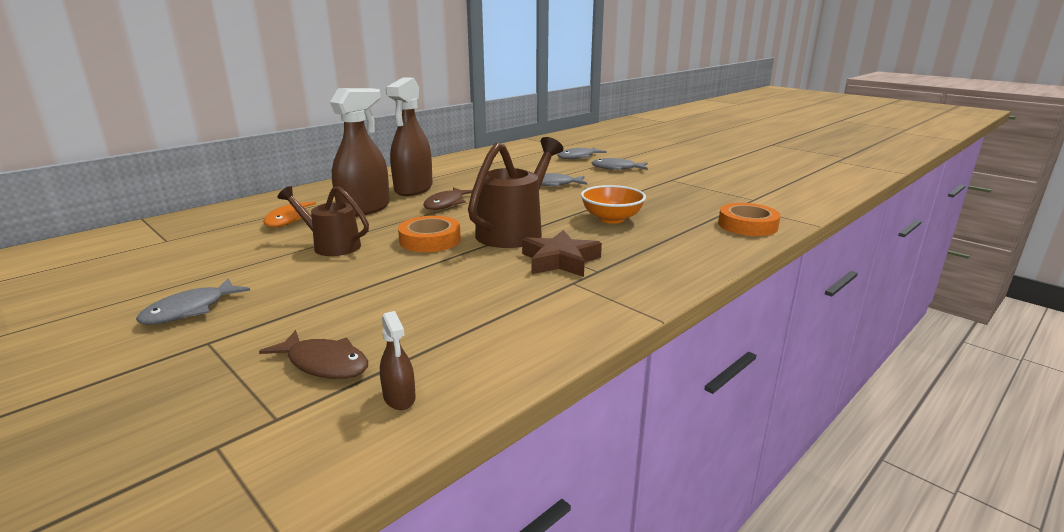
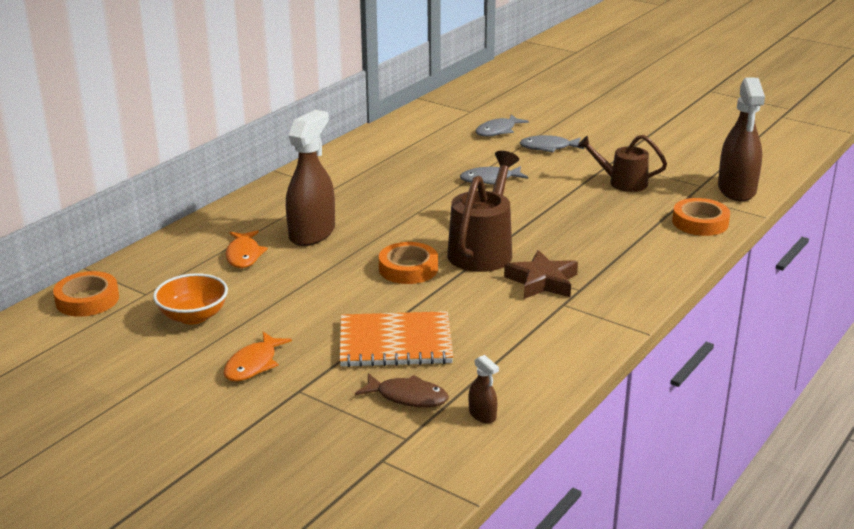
camera: 10 degrees left, 5 degrees up
(109, 241) = (87, 300): none -> orange tape
(190, 310) = (253, 364): grey fish -> orange fish
(331, 245) = (317, 284): brown watering can -> brown watering can (622, 182)
(362, 302) = (395, 342): none -> orange notebook
(413, 189) = (343, 199): brown spray bottle -> brown spray bottle (736, 190)
(446, 204) = (393, 219): brown fish -> none
(611, 219) = (569, 225): orange bowl -> orange bowl (193, 316)

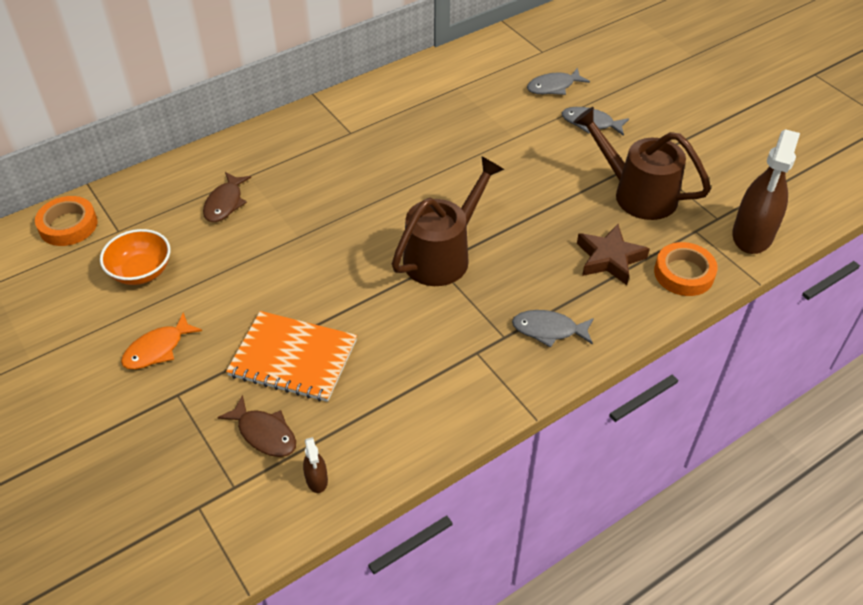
camera: 20 degrees right, 20 degrees up
(244, 255) = (225, 203): orange fish -> brown fish
(312, 233) = (299, 190): brown spray bottle -> none
(408, 269) = (359, 262): orange tape -> none
(490, 180) = (505, 156): grey fish -> grey fish (548, 330)
(542, 281) = (474, 315): brown star -> brown star (609, 258)
(622, 182) = (636, 193): brown watering can -> brown watering can, size x1.56

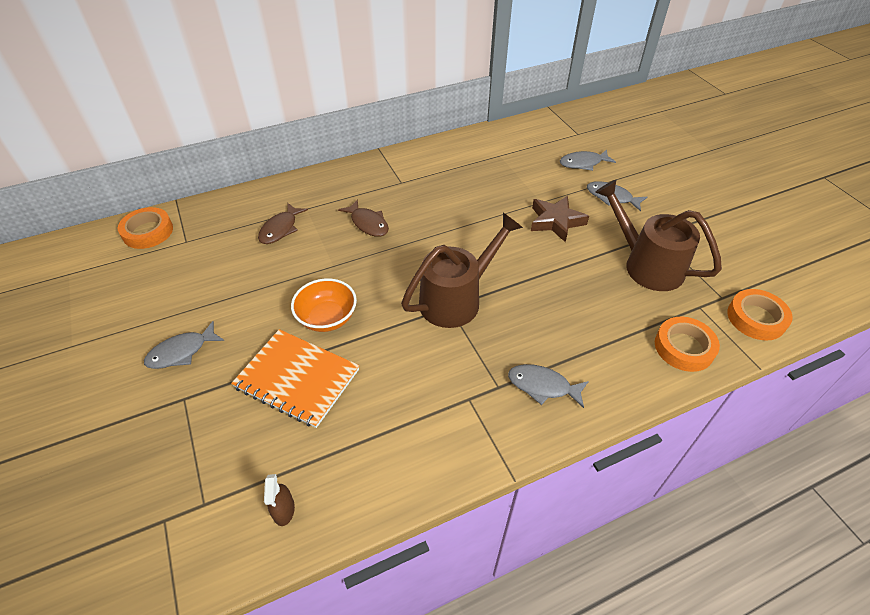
camera: 10 degrees right, 0 degrees up
(141, 272) = (192, 279): orange bowl -> orange bowl (327, 318)
(157, 349) = (181, 352): orange fish -> grey fish
(264, 433) = (249, 451): brown fish -> brown fish (368, 223)
(609, 258) = (612, 323): brown star -> brown star (556, 221)
(752, 235) = (756, 318): brown spray bottle -> orange tape

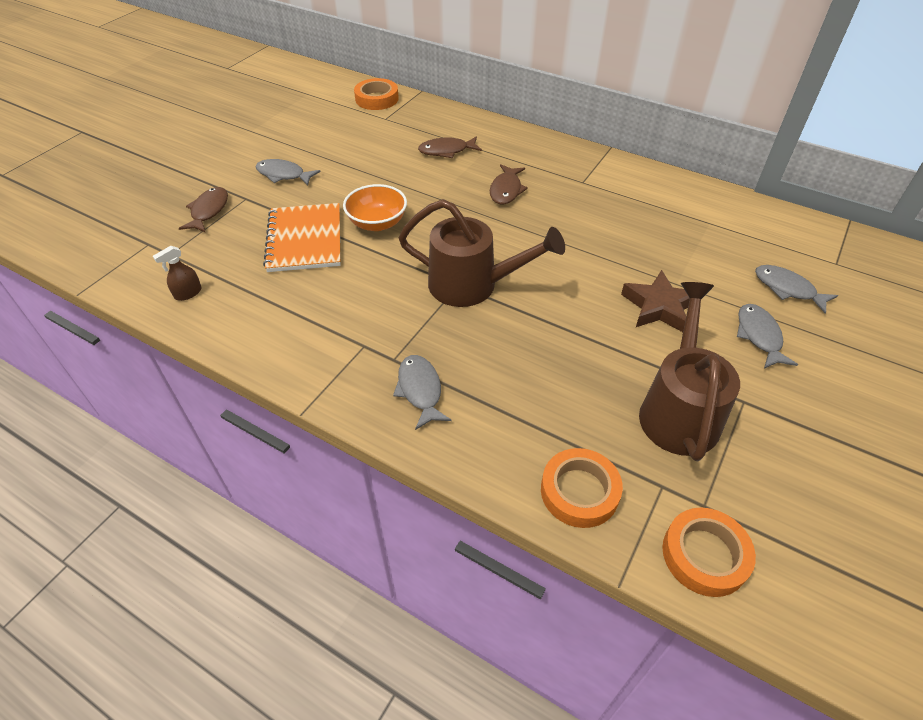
camera: 55 degrees right, 0 degrees up
(168, 439) = (208, 211): none -> brown fish

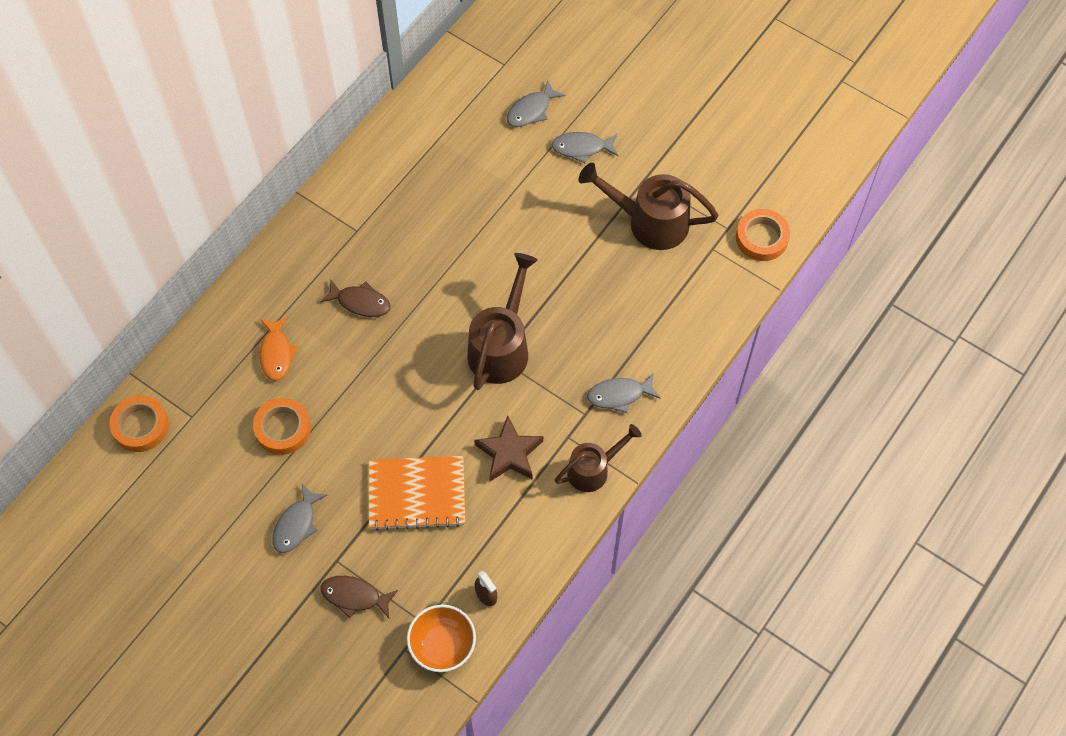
camera: 85 degrees left, 15 degrees up
(321, 371) = (594, 469): none -> brown watering can
(377, 223) = (399, 426): orange bowl -> orange bowl (442, 645)
(446, 151) = (276, 353): brown fish -> orange fish
(579, 491) = (714, 299): orange tape -> orange tape (283, 428)
(659, 307) = (543, 208): brown star -> brown star (509, 453)

